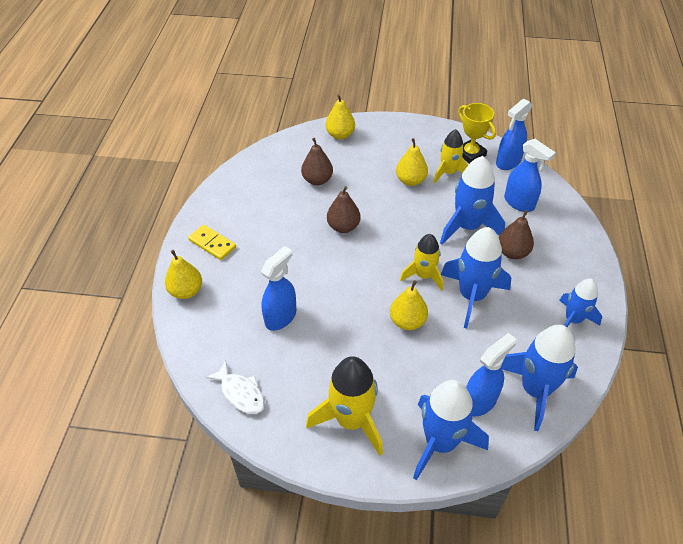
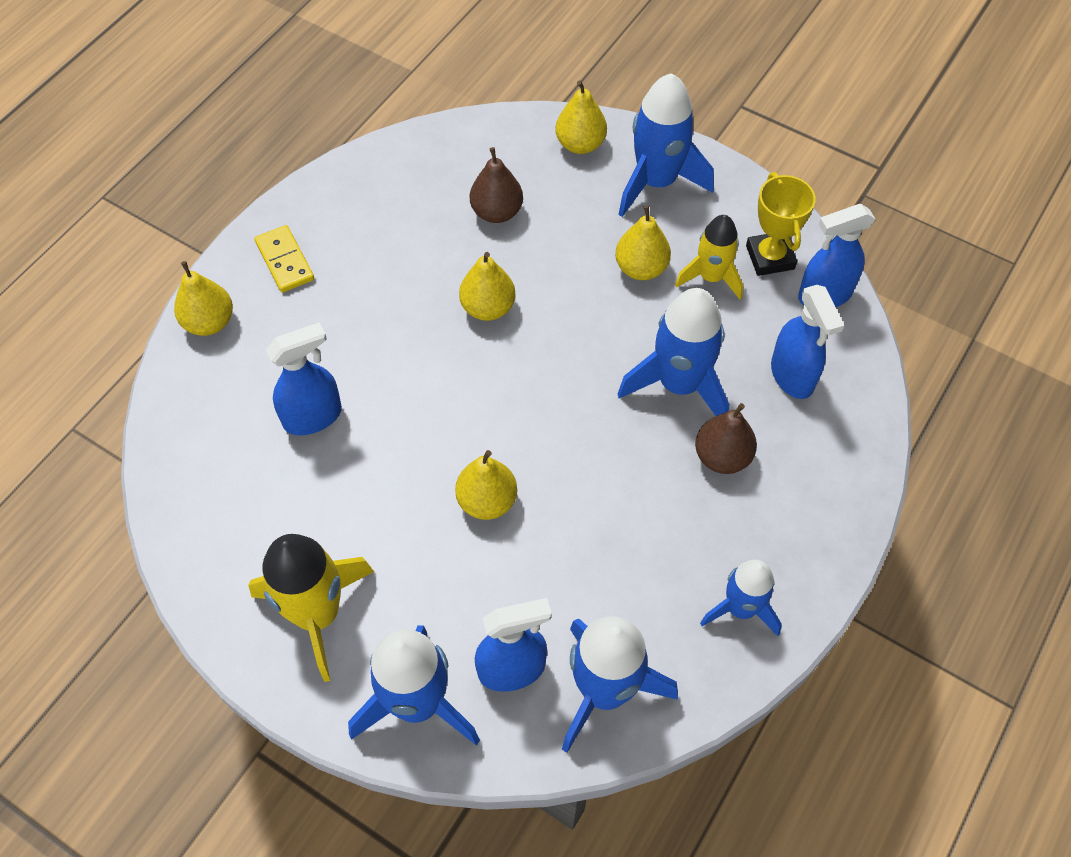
camera: 25 degrees right, 10 degrees up
(240, 393) = (196, 507): white fish -> none
(343, 227) = (488, 308): brown pear -> yellow pear
(423, 276) = (557, 438): yellow rocket -> none
(472, 296) = (609, 502): blue rocket -> blue rocket (656, 182)

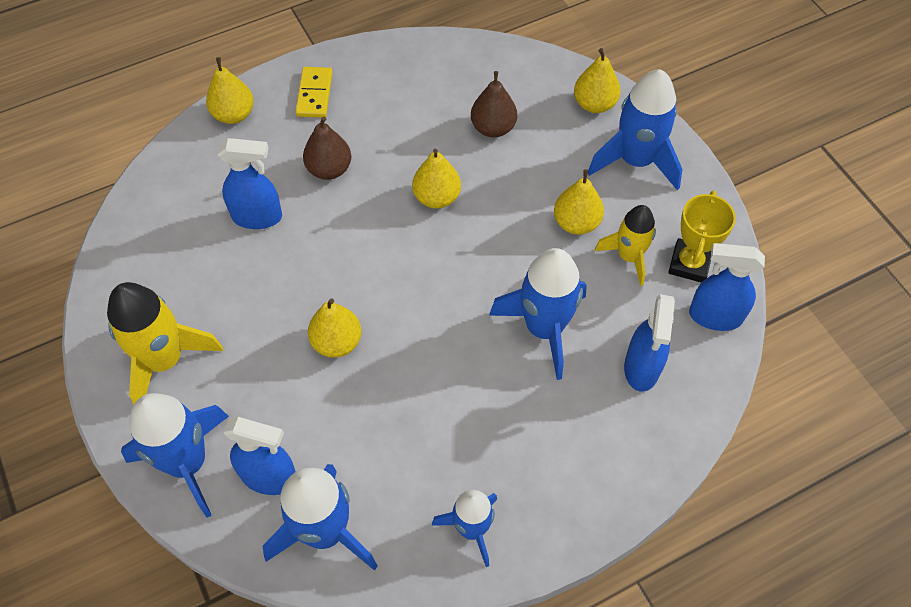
camera: 30 degrees right, 0 degrees up
(722, 457) = (539, 402): brown pear -> brown pear (329, 169)

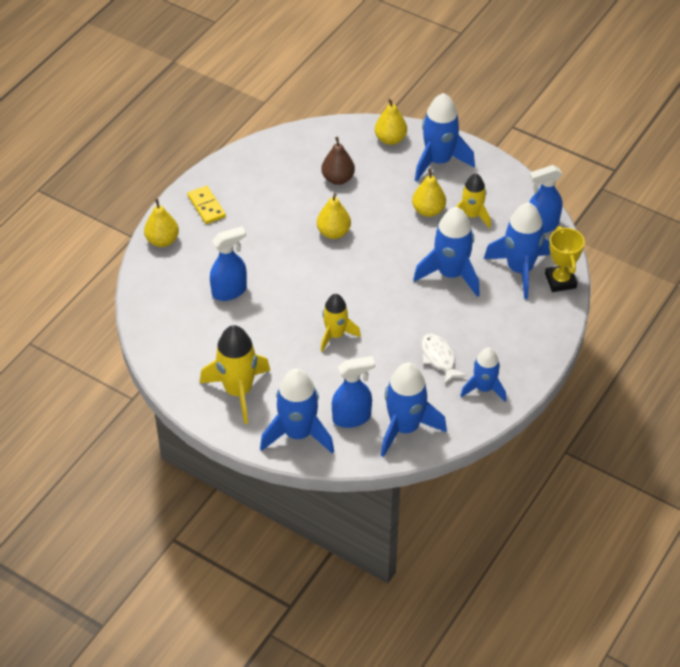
camera: 30 degrees left, 10 degrees down
(329, 169) = (253, 245): brown pear -> none
(337, 342) = (335, 335): yellow pear -> yellow rocket
(443, 447) = (439, 358): none -> white fish
(641, 368) = (519, 270): blue spray bottle -> blue rocket
(689, 263) = (508, 204): yellow trophy -> yellow trophy (560, 281)

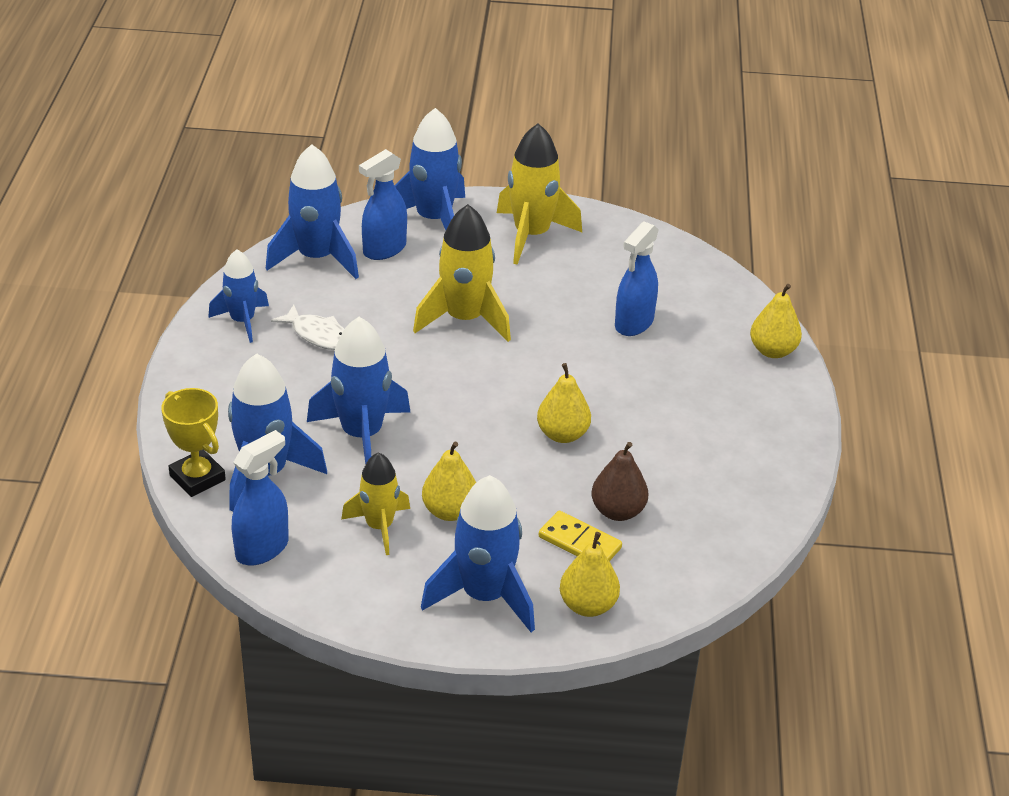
camera: 150 degrees right, 10 degrees down
(206, 206) = (762, 409): yellow domino -> yellow domino (580, 542)
(335, 335) = (464, 319): yellow rocket -> yellow rocket, size x1.58

